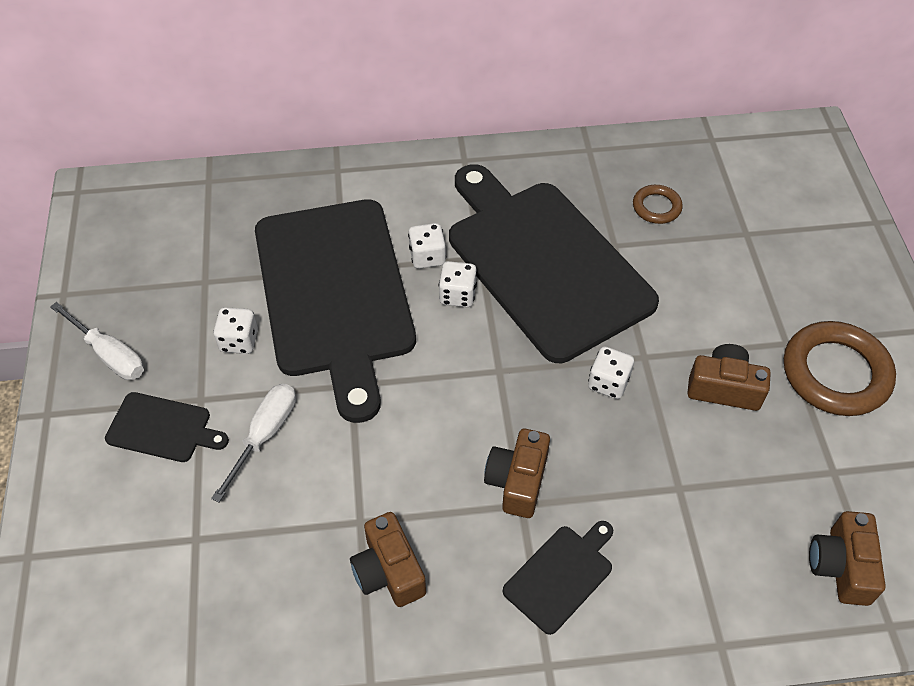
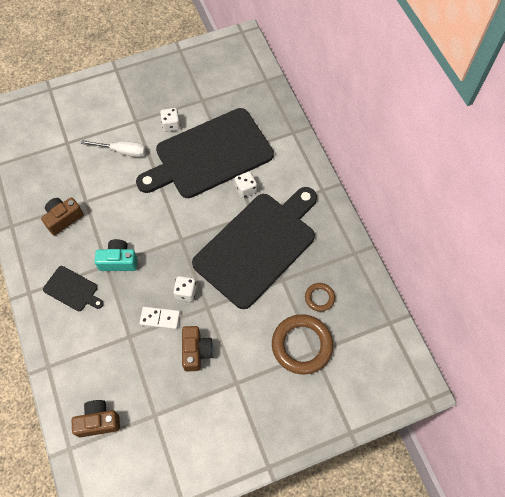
camera: 75 degrees right, 10 degrees up
(109, 355) = (151, 79): white screwdriver -> none
(163, 428) = (117, 112): black cutting board -> none
(457, 295) = (224, 209): white dice -> none
(517, 481) = (118, 261): brown camera -> turquoise camera
(652, 432) = (160, 318): none -> white domino
(835, 373) = (221, 412): brown ring -> brown ring (302, 345)

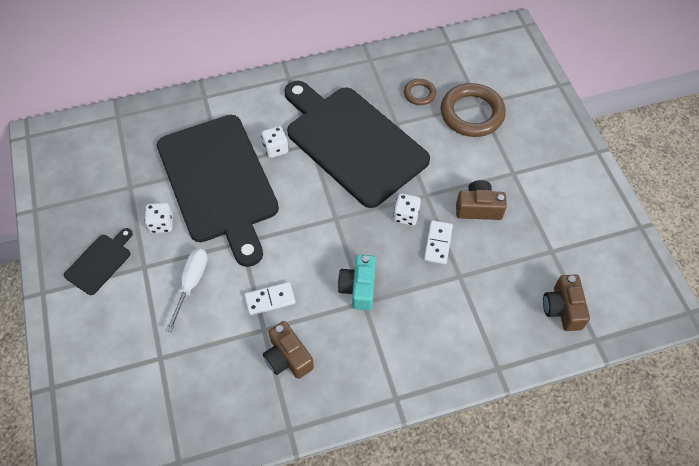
camera: 85 degrees left, 5 degrees down
(72, 289) = (395, 342): black cutting board -> black cutting board (100, 262)
(109, 202) = (270, 300): none -> white domino

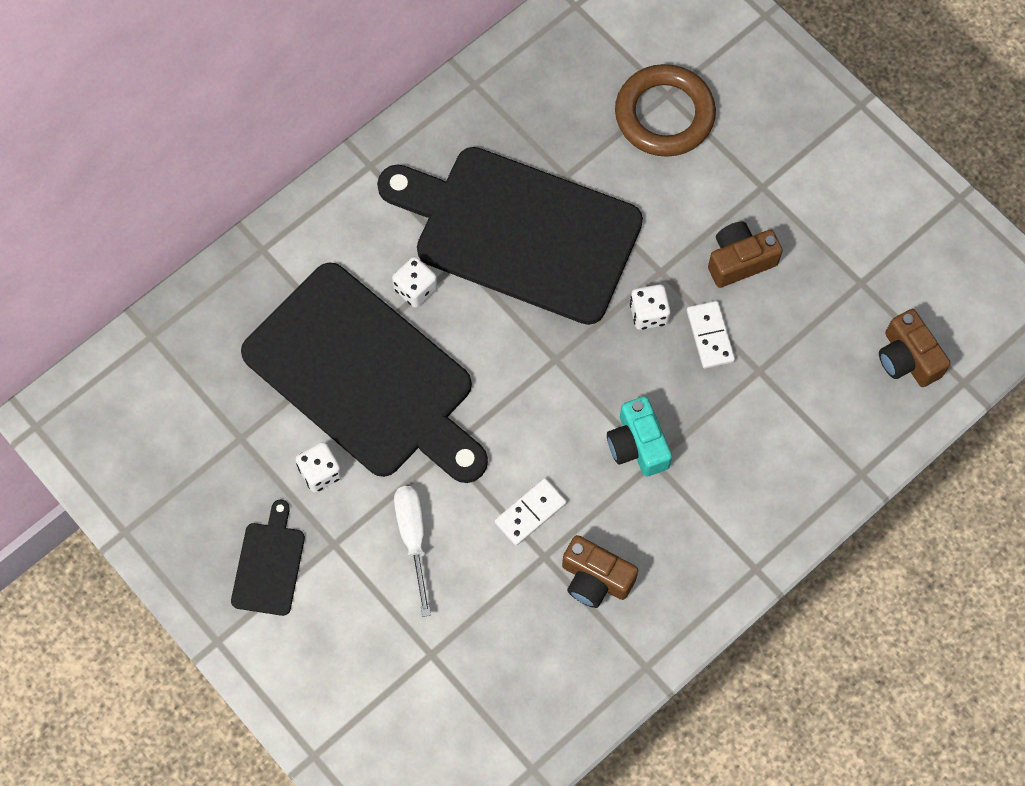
camera: 25 degrees left, 10 degrees up
(419, 94) = (575, 112): brown ring -> none

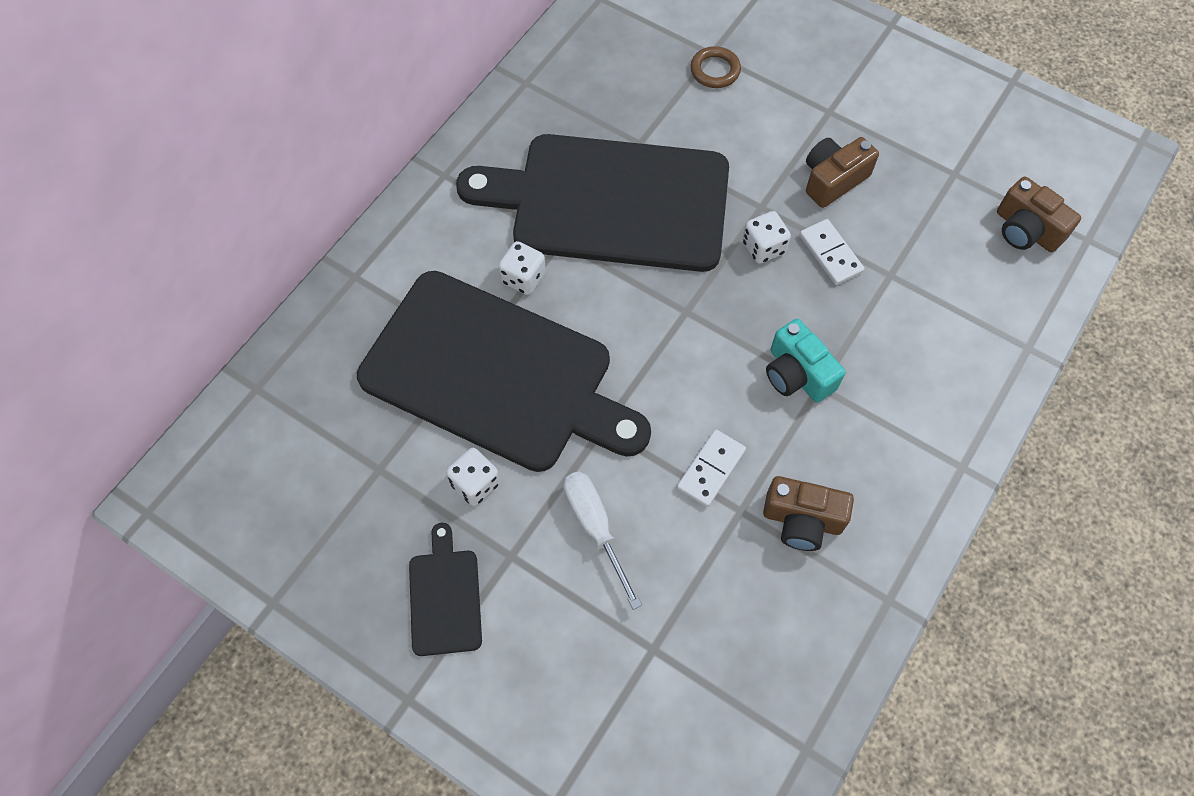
camera: 15 degrees left, 5 degrees down
(664, 115) = (715, 70): brown ring -> brown ring, size x0.51

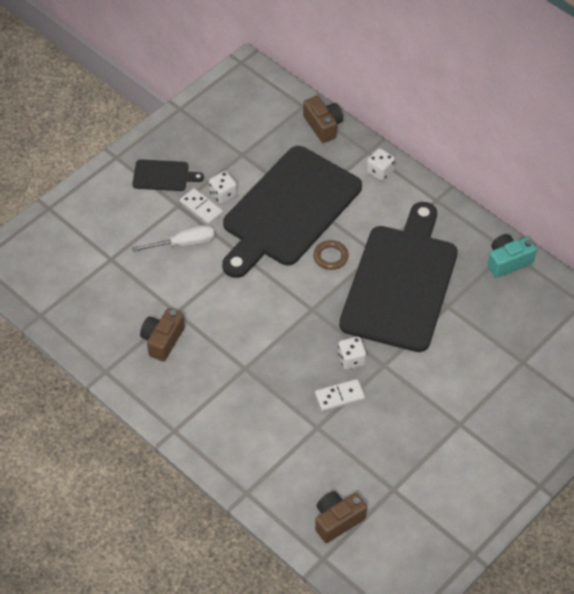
camera: 100 degrees right, 10 degrees down
(523, 278) = (352, 231): white dice -> white dice (380, 171)
(711, 469) = (204, 302): white domino -> white domino (201, 208)
(715, 70) = (506, 361): brown ring -> brown ring (330, 257)
(797, 374) = (256, 358): turquoise camera -> turquoise camera (508, 261)
(833, 180) = (399, 412): brown camera -> brown camera (323, 126)

